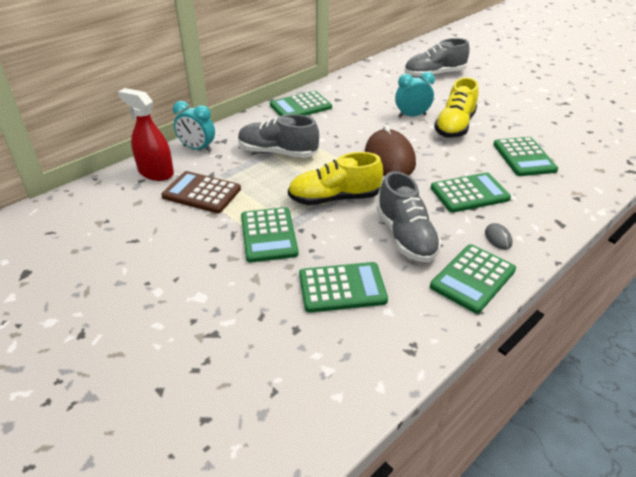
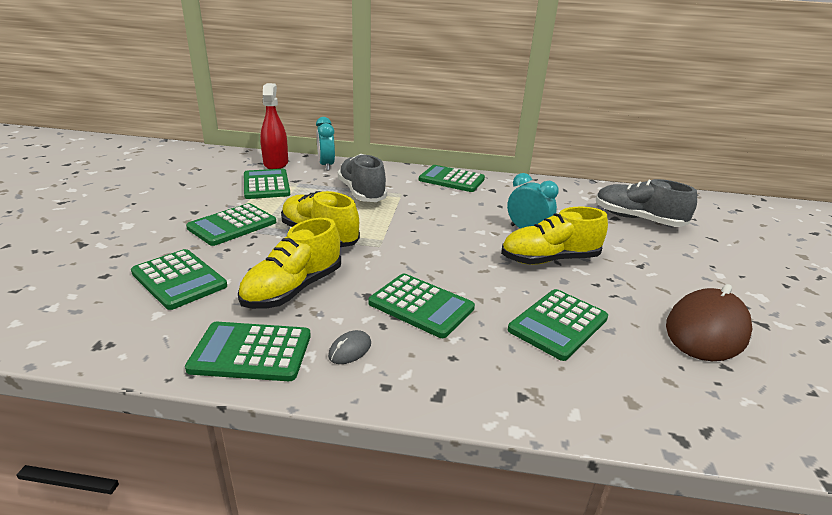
camera: 50 degrees right, 10 degrees down
(201, 193) = (266, 185): brown calculator -> green calculator
(389, 158) = (426, 242): brown mouse -> brown mouse (706, 330)
(406, 236) = (293, 289): grey shoe -> yellow shoe

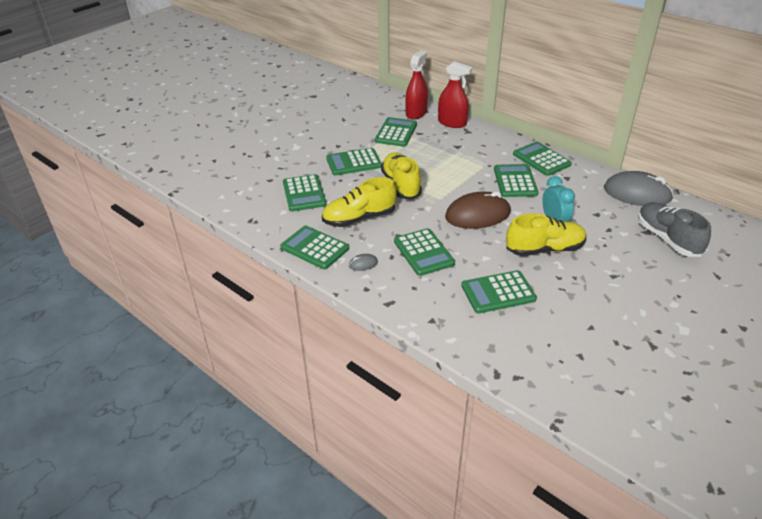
camera: 35 degrees right, 10 degrees up
(326, 165) = (452, 123): turquoise clock -> red spray bottle
(362, 193) = (458, 156): grey shoe -> none
(447, 203) = (515, 181): none -> green calculator
(549, 259) = (544, 249): yellow shoe -> yellow shoe turned 150 degrees clockwise
(566, 189) = (637, 194): none -> grey mouse
(706, 330) = (600, 333): brown mouse -> brown mouse (477, 215)

